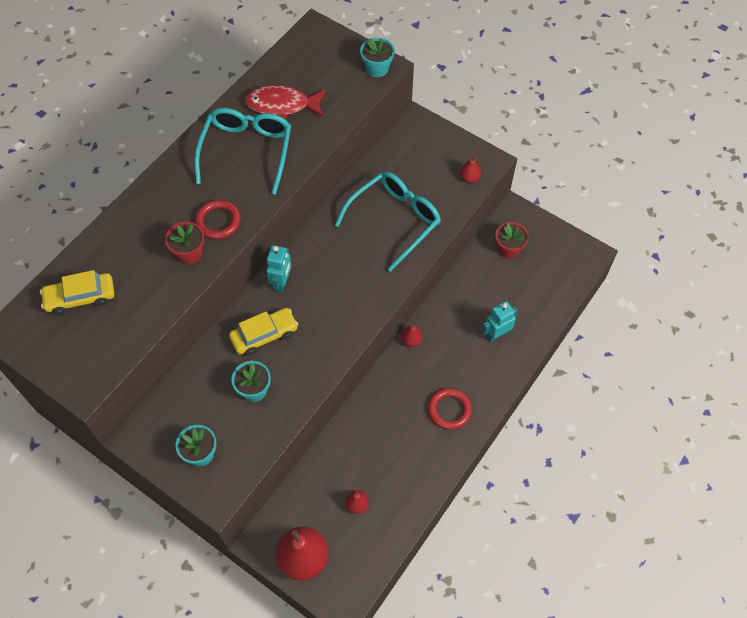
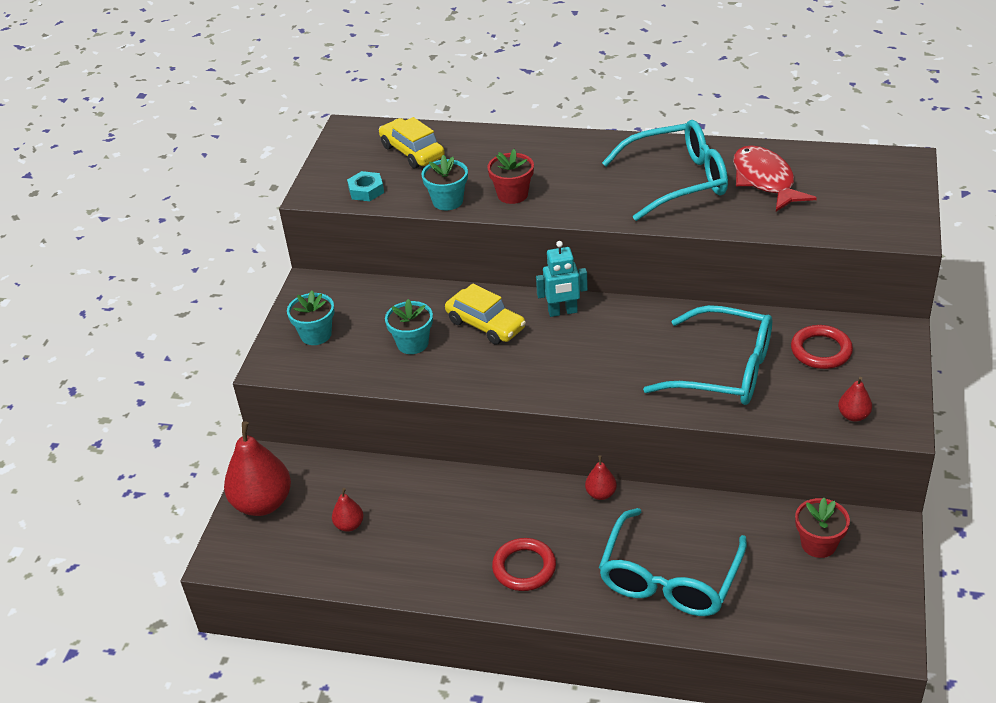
camera: 70 degrees right, 20 degrees down
(109, 349) = (366, 190): none -> turquoise nut
(218, 221) = (567, 197): red ring -> red ring (821, 350)
(377, 68) = (897, 229): turquoise flower pot -> turquoise flower pot (448, 201)
(496, 335) = (669, 578): turquoise robot -> turquoise glasses

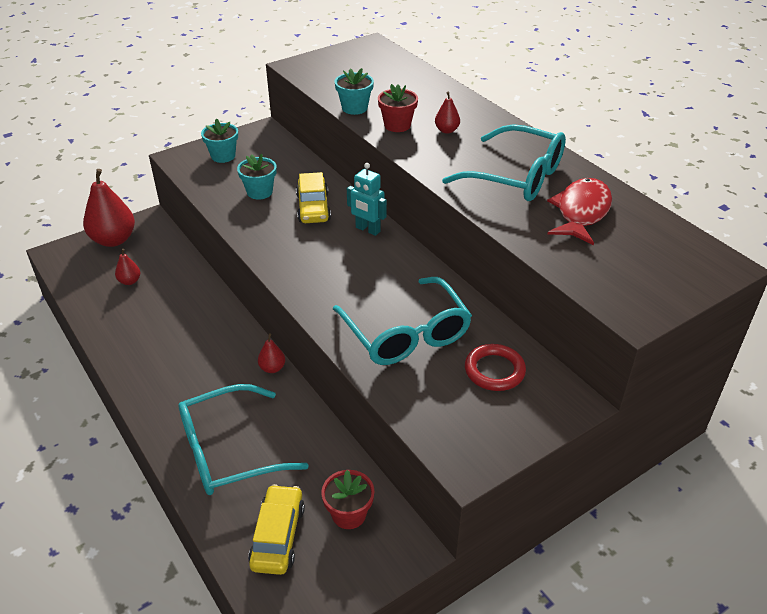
camera: 40 degrees right, 0 degrees up
(366, 190) = (322, 78): turquoise nut -> none
(412, 152) = (384, 72): yellow car -> yellow car (278, 536)
(524, 567) = (168, 375): red ring -> none
(853, 416) = (444, 431): red pear -> red pear (446, 130)

